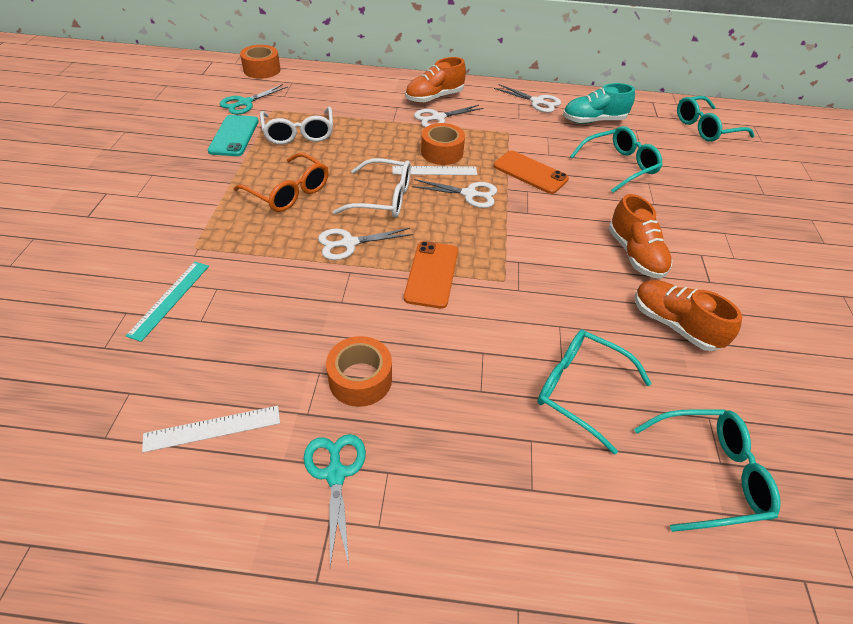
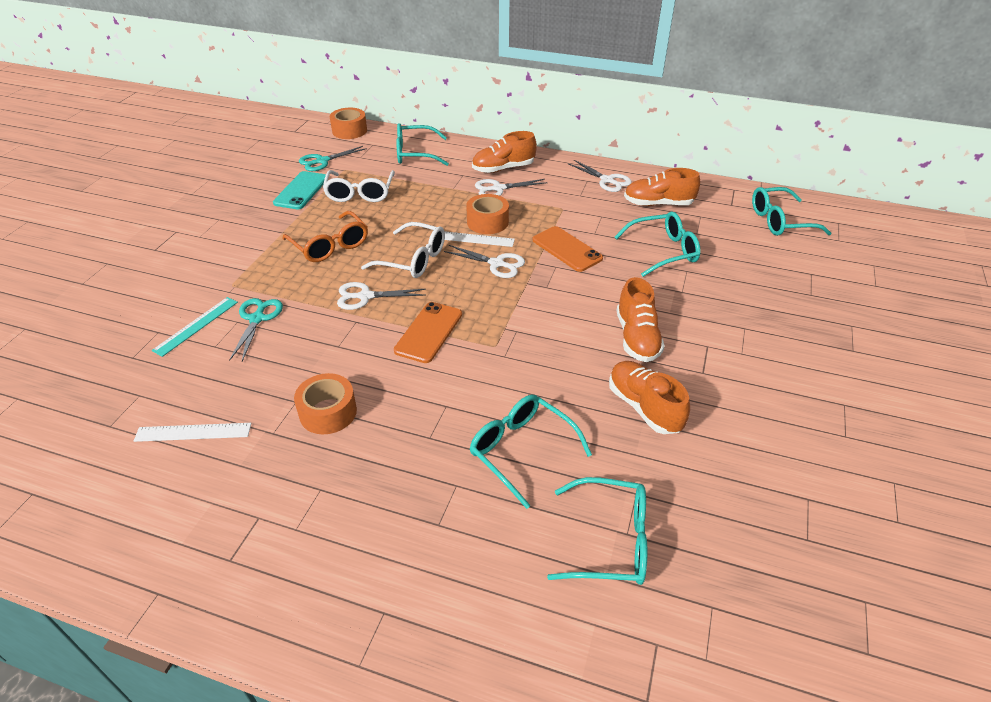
camera: 15 degrees right, 5 degrees down
(335, 474) = (277, 483): turquoise scissors -> turquoise scissors (257, 319)
(339, 88) = (415, 153): none -> turquoise glasses
(593, 121) = (658, 204): turquoise shoe -> orange shoe

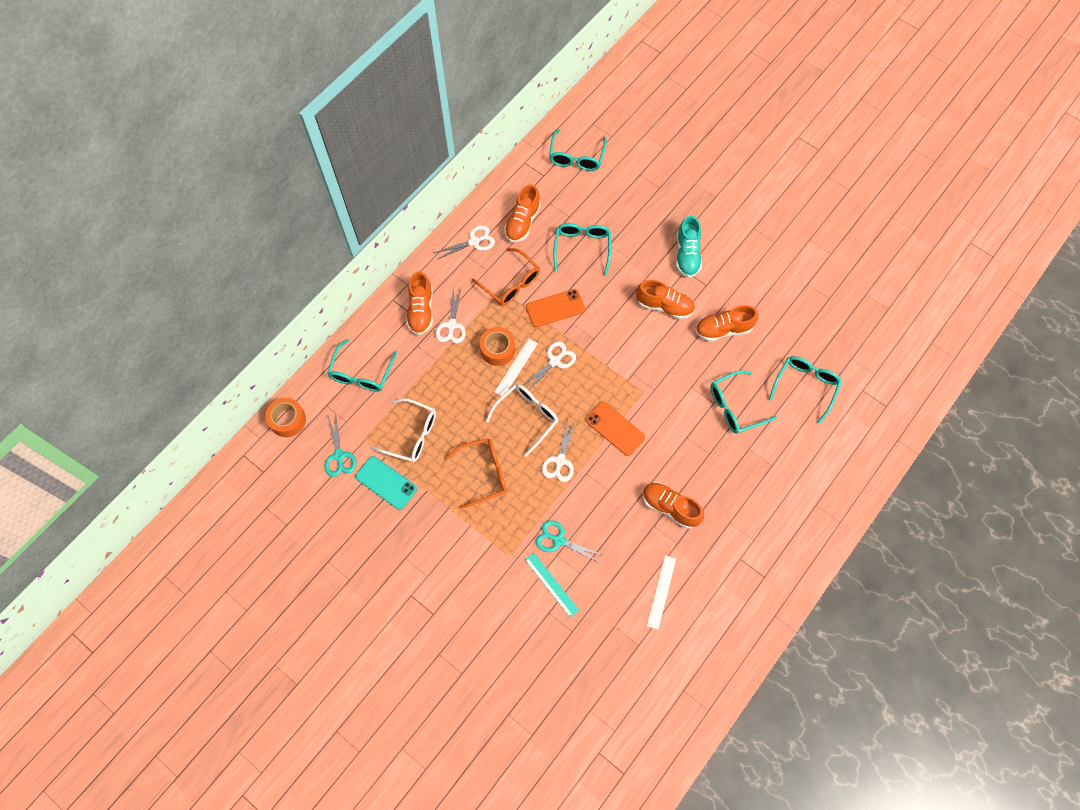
camera: 70 degrees left, 25 degrees up
(328, 412) = (670, 507): orange tape -> orange shoe
(575, 213) = (511, 283): none -> orange glasses
(733, 342) = (687, 255): none -> turquoise shoe

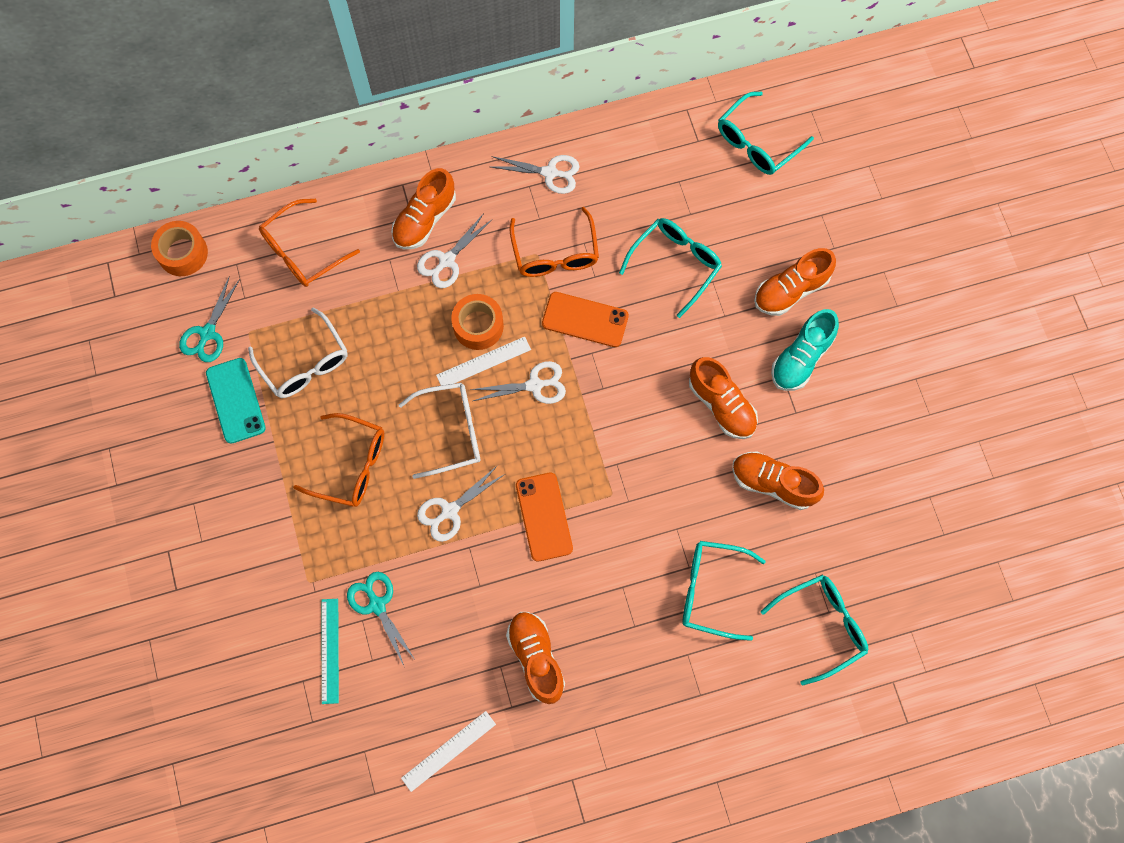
camera: 35 degrees right, 5 degrees up
(361, 373) = (302, 251): turquoise glasses -> orange glasses
(522, 222) = (626, 185): orange shoe -> orange shoe (790, 290)

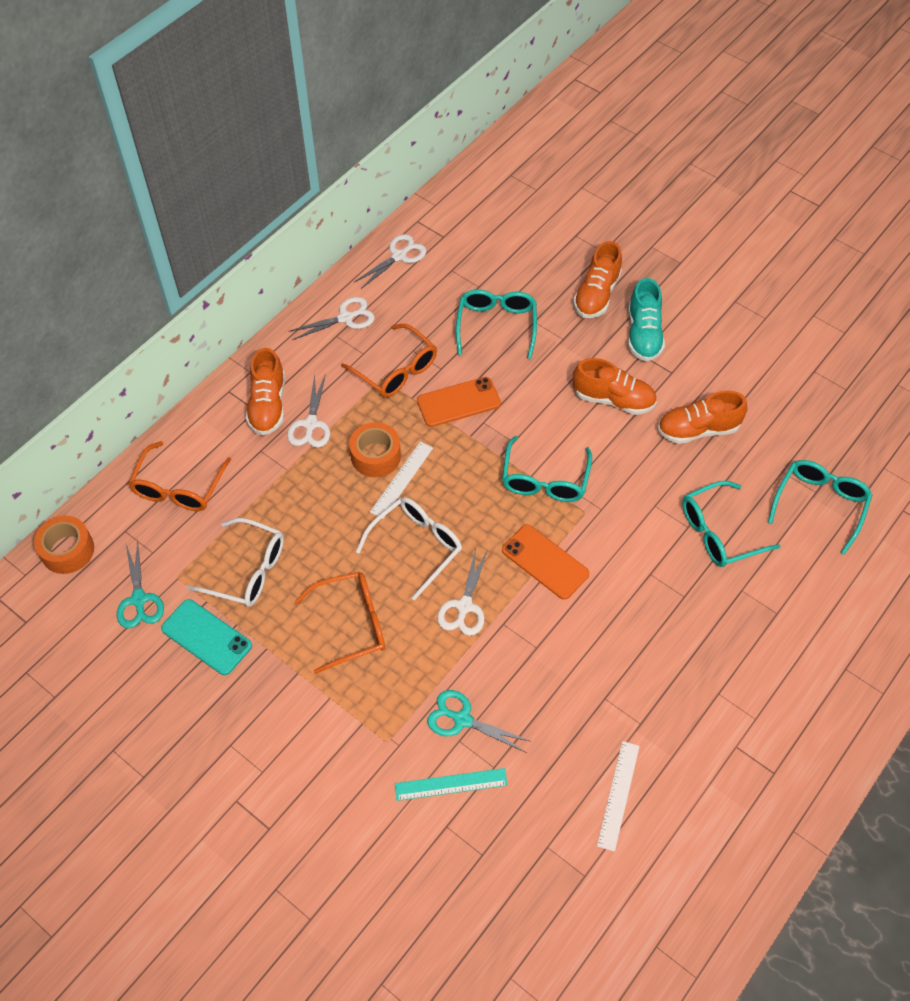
camera: 35 degrees left, 15 degrees down
(330, 650) = (451, 784): turquoise ruler -> turquoise ruler turned 60 degrees counterclockwise
(535, 385) = (457, 471): white scissors -> white scissors (399, 256)
(536, 658) = (628, 672): orange shoe -> none
(757, 143) = (488, 215): turquoise glasses -> turquoise glasses (545, 480)

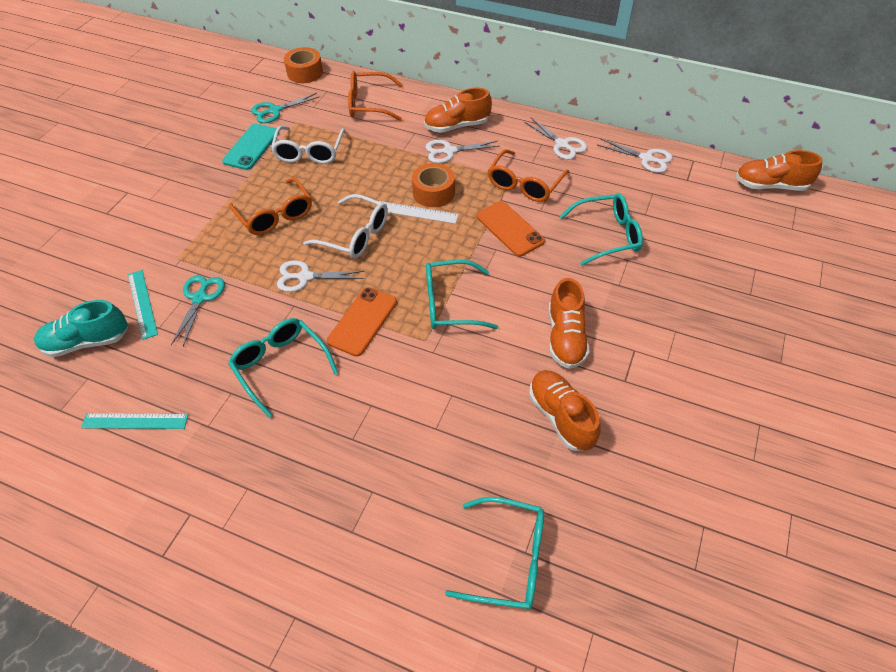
camera: 75 degrees right, 5 degrees down
(596, 295) = (689, 299): orange shoe -> orange shoe (770, 185)
(618, 795) = (135, 421): white ruler -> turquoise ruler
(643, 334) = (661, 347): turquoise shoe -> turquoise shoe (87, 342)
(718, 532) = (437, 458): turquoise glasses -> turquoise glasses (280, 366)

